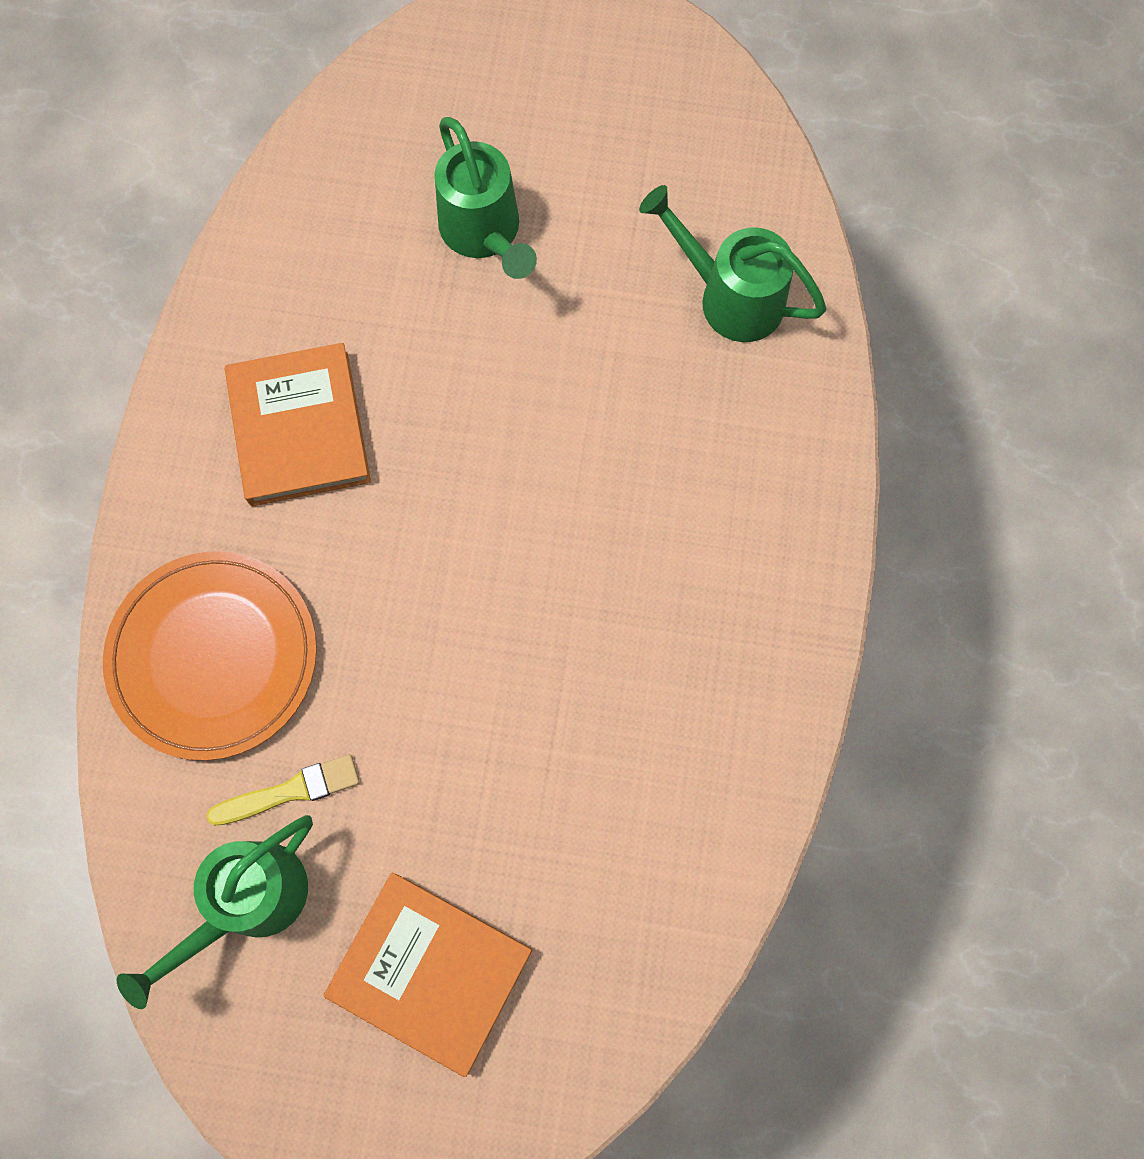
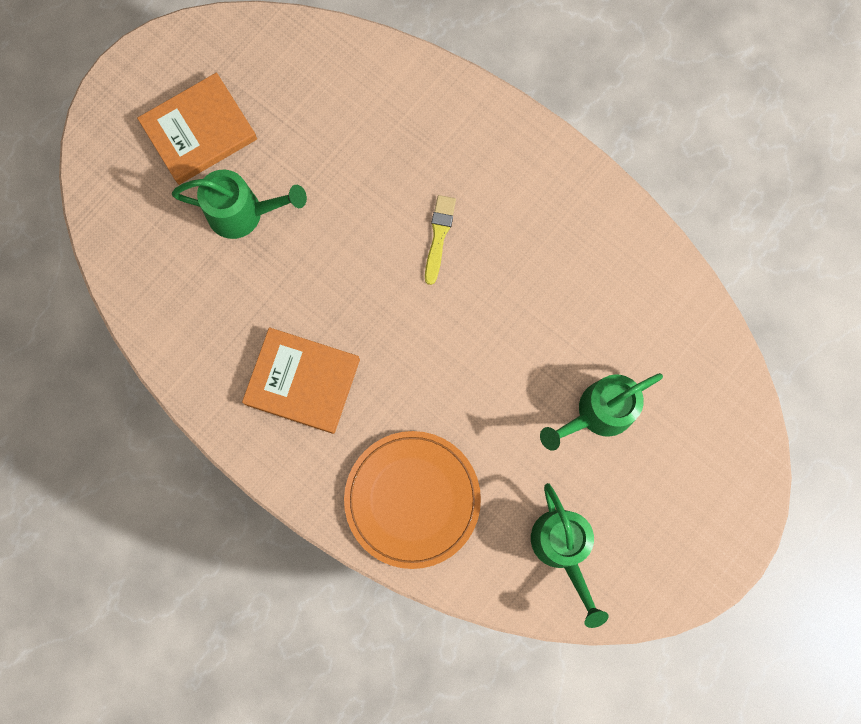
camera: 60 degrees left, 5 degrees up
(290, 791) = (514, 495): yellow brush -> yellow brush (439, 236)
(430, 972) = (652, 471): orange book -> orange book (199, 131)
(730, 297) = (367, 102): green watering can -> green watering can (598, 413)

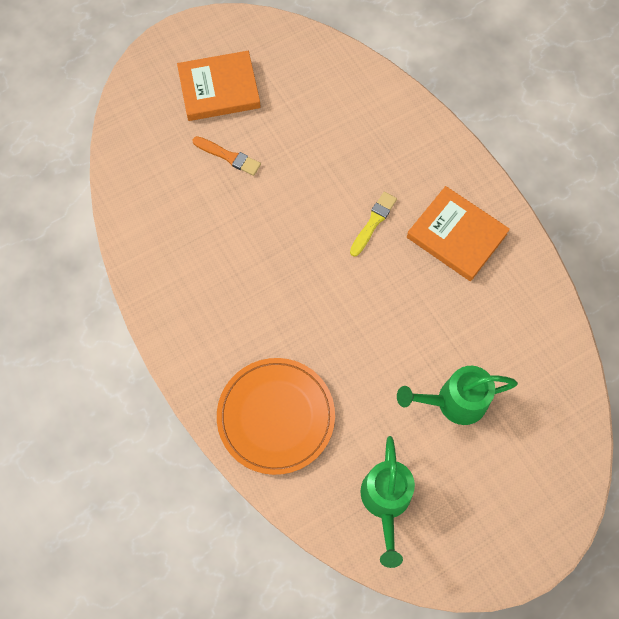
camera: 20 degrees right, 10 degrees down
(243, 213) = (228, 156): green watering can -> orange brush
(302, 382) = (224, 295): orange book -> orange book (456, 236)

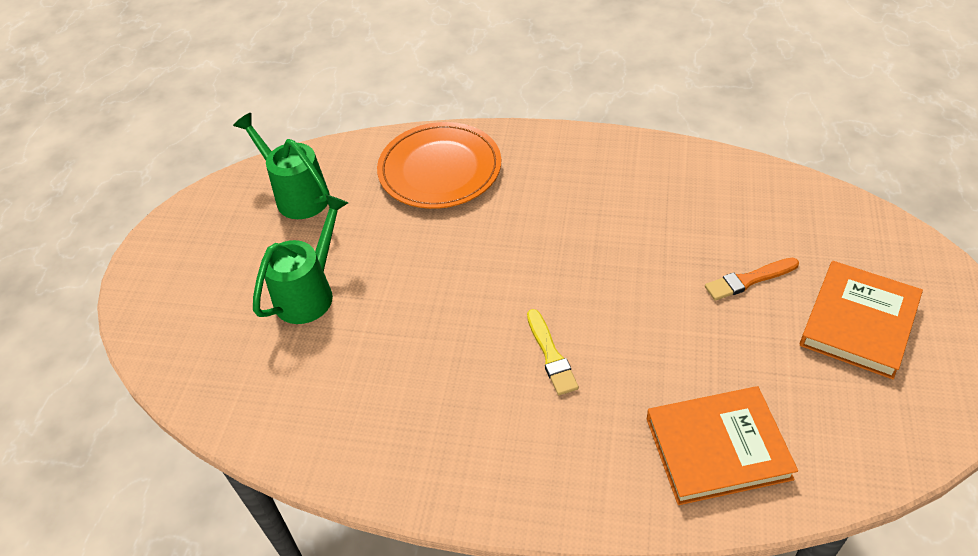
camera: 135 degrees right, 20 degrees down
(456, 236) = (459, 422): orange book -> orange book (717, 448)

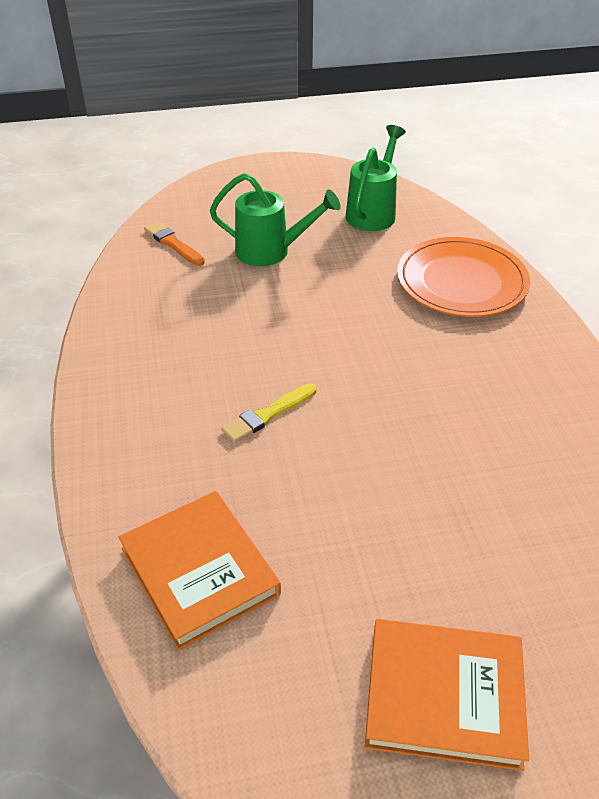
camera: 65 degrees right, 5 degrees down
(749, 280) = (453, 562): orange brush -> orange brush (173, 244)

